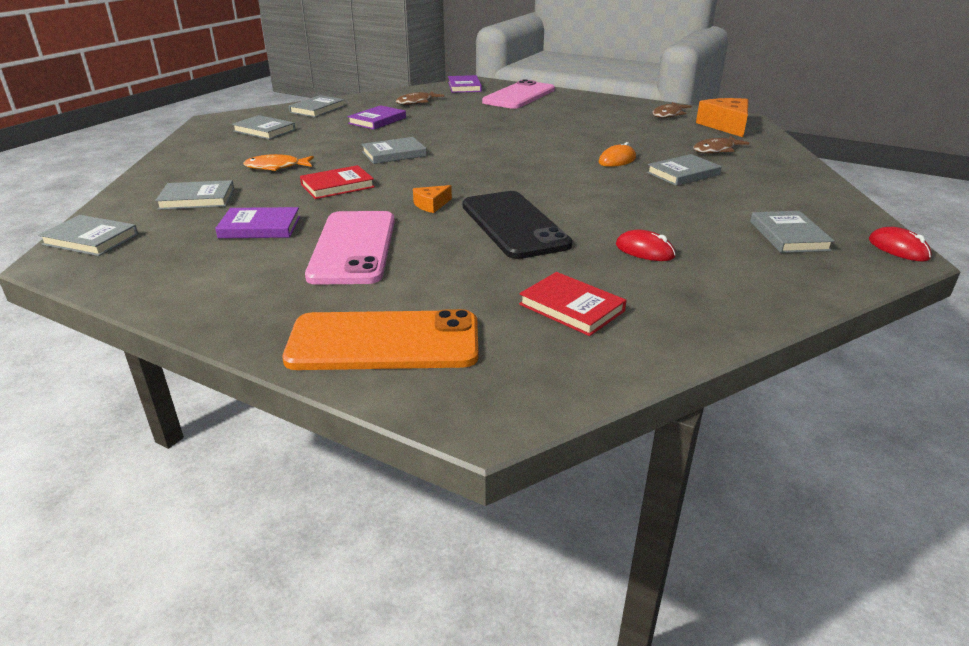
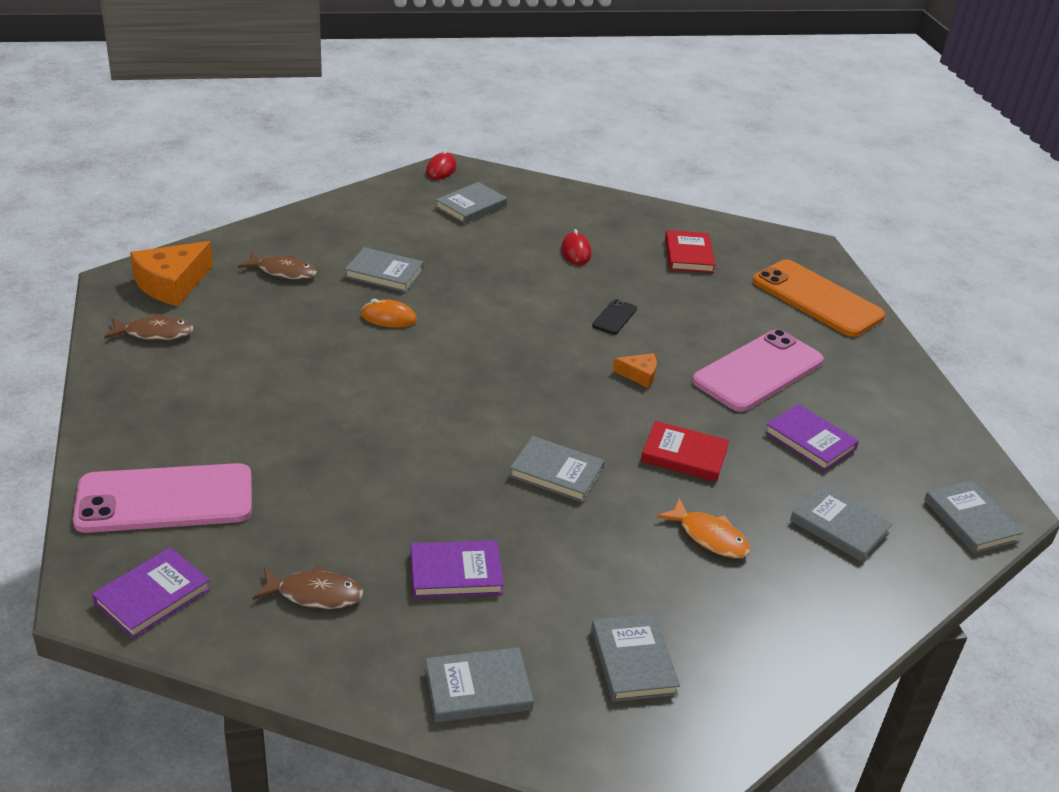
camera: 135 degrees left, 5 degrees up
(514, 225) = (614, 317): black phone -> black phone, size x0.42

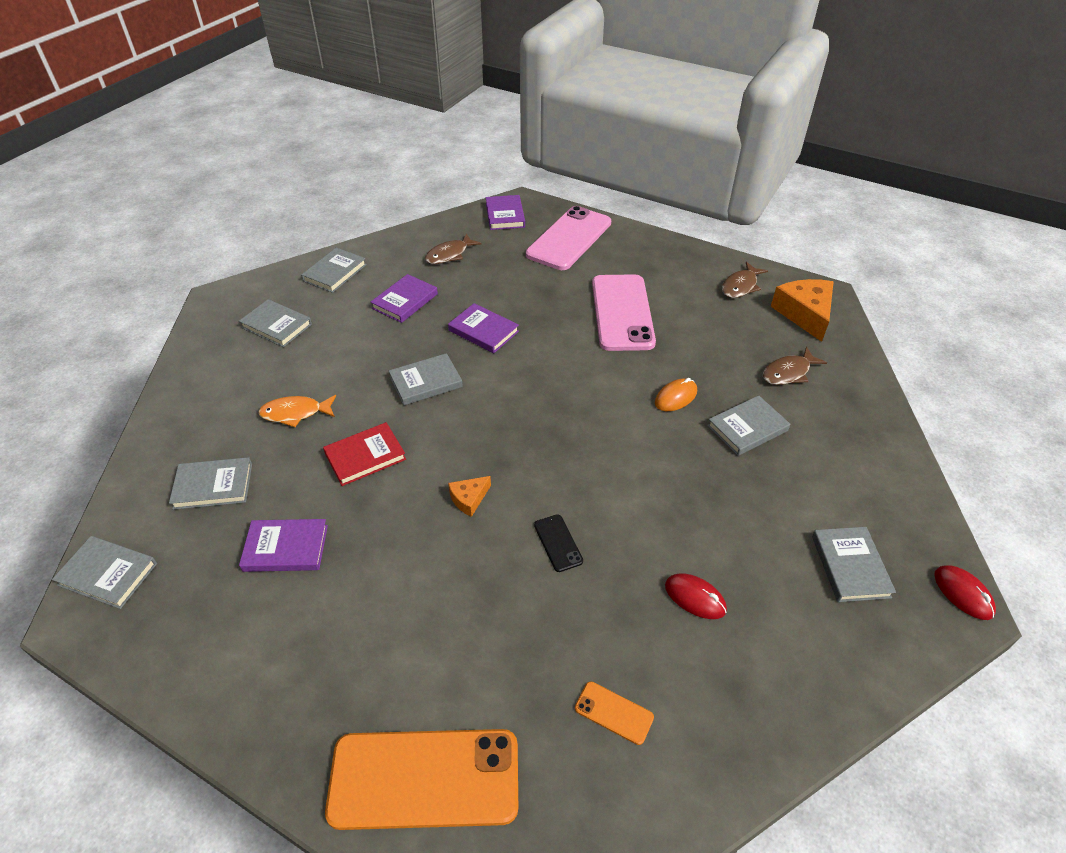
camera: 135 degrees right, 10 degrees up
(434, 476) = (483, 331): none -> purple book
(688, 255) = (614, 713): red book -> orange phone
(758, 371) = (387, 591): pink phone -> pink phone (622, 312)

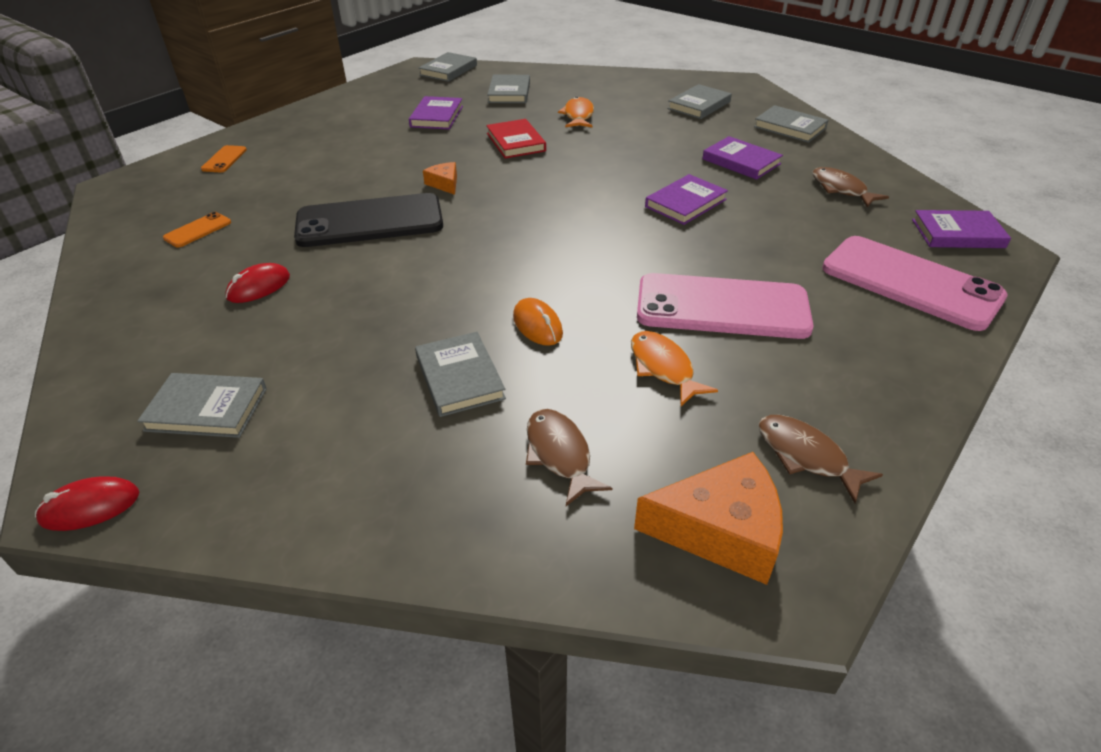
camera: 100 degrees right, 5 degrees down
(424, 778) = (224, 159): orange phone -> orange phone, size x0.42
(426, 382) = (605, 169): grey book -> none
(558, 543) = (370, 222): black phone -> black phone, size x2.36
(694, 336) = (663, 368): none -> orange fish

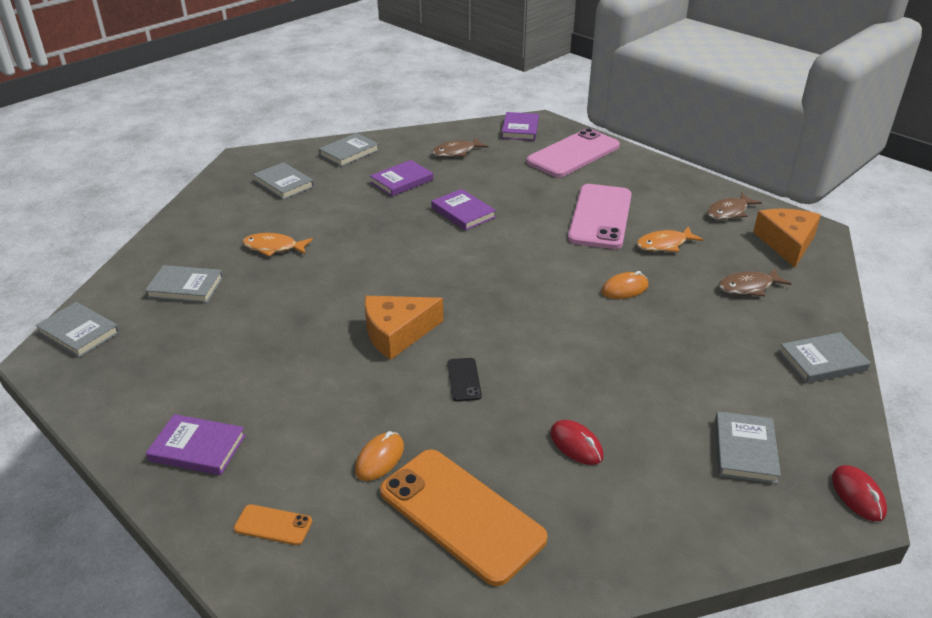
camera: 85 degrees left, 5 degrees down
(198, 230) = (461, 515): orange phone -> orange phone, size x2.36
(276, 191) = (380, 459): none -> orange mouse
(370, 222) = (464, 380): black phone -> black phone, size x0.42
(437, 116) = (226, 340): purple book -> purple book (197, 448)
(444, 184) = (397, 333): orange cheese -> orange cheese, size x1.96
(460, 377) = (686, 324): grey book -> grey book (822, 361)
(516, 142) = (319, 287): red book -> none

